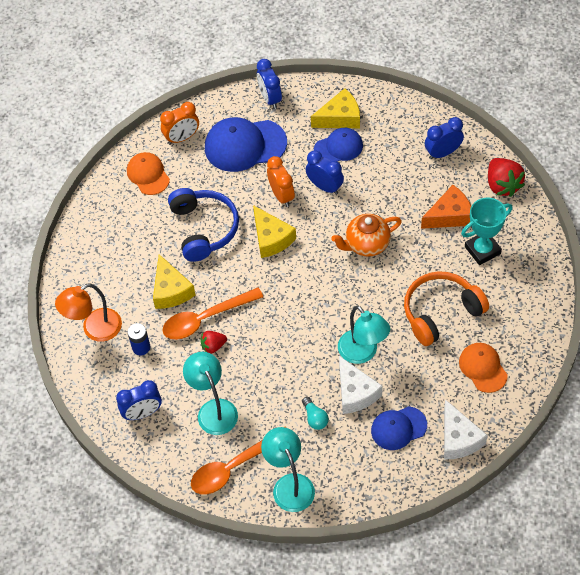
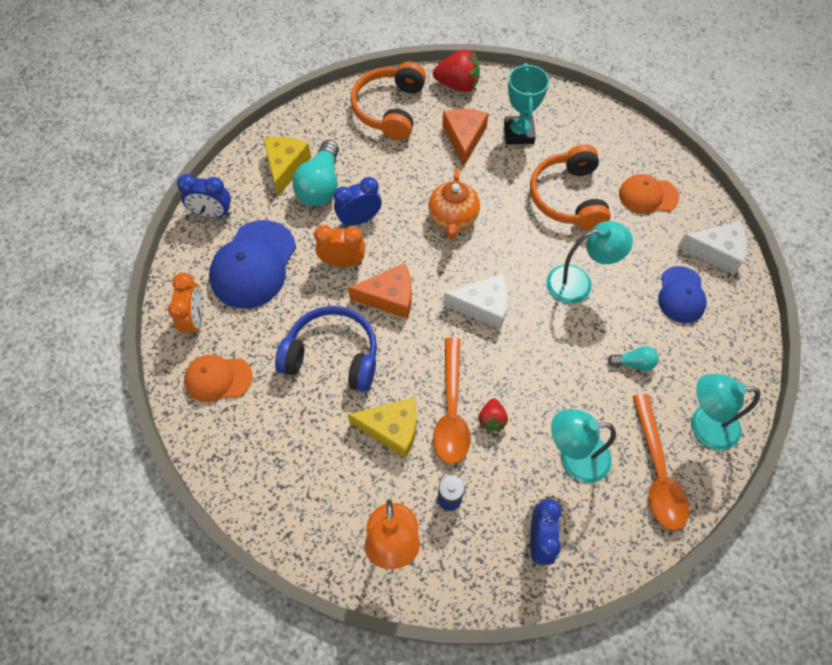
camera: 65 degrees left, 5 degrees up
(271, 238) = (389, 297): yellow cheese -> orange cheese
(338, 148) = (321, 185): blue cap -> turquoise light bulb
(355, 392) = (621, 312): white cheese -> white cheese (483, 306)
(442, 153) = (390, 109): blue clock -> orange headphones

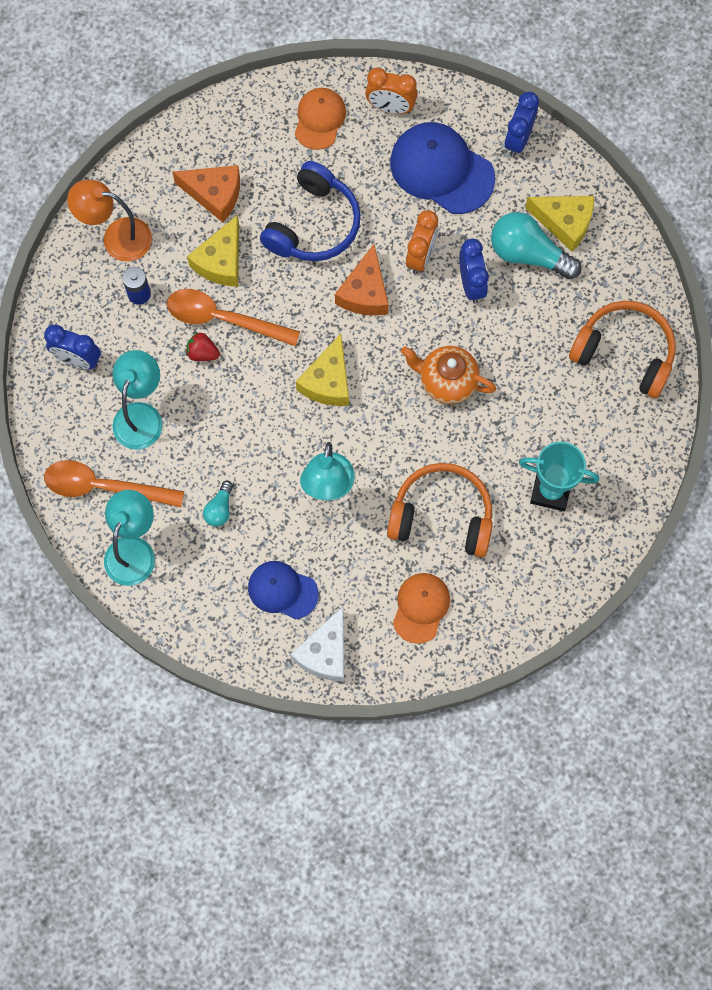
camera: 105 degrees right, 10 degrees up
(458, 85) = (645, 442): red strawberry -> none
(464, 138) = (558, 425): orange cheese -> orange cheese (214, 194)
(483, 306) = (328, 381): white cheese -> yellow cheese

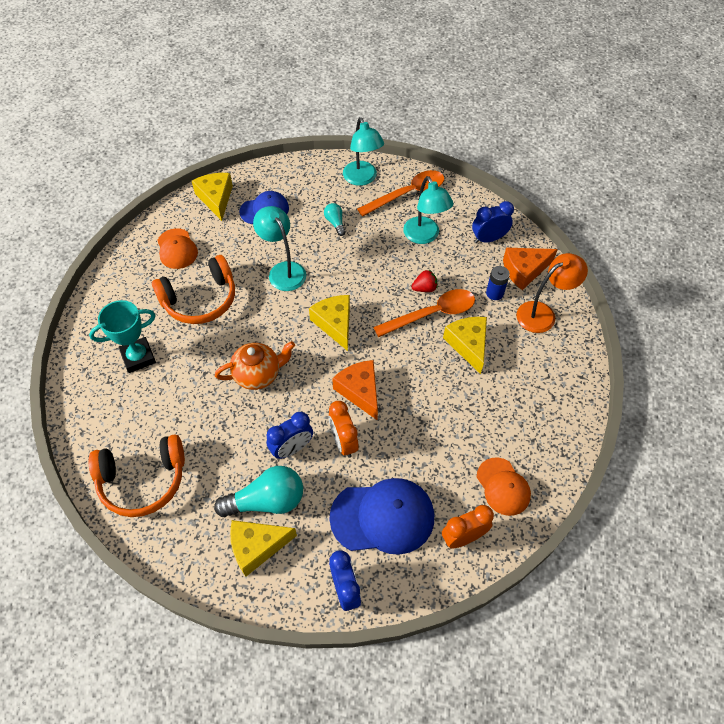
camera: 140 degrees right, 15 degrees down
(214, 194) = (515, 381): orange cheese -> orange cheese (524, 270)
(313, 224) = (434, 409): blue headphones -> none
(325, 652) = (216, 199): white cheese -> yellow cheese
(471, 284) = (292, 448): blue clock -> blue clock turned 75 degrees counterclockwise

